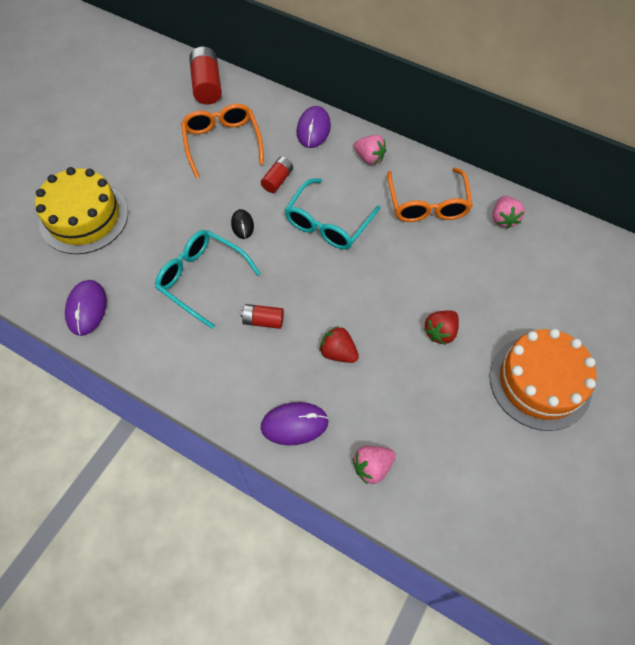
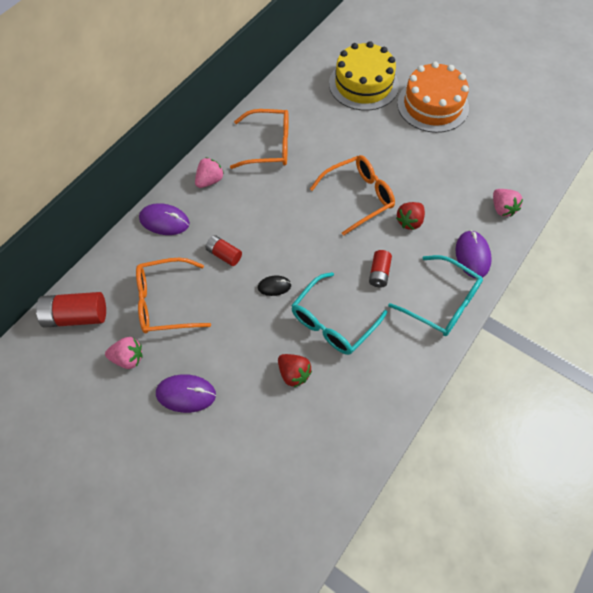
camera: 85 degrees left, 0 degrees up
(84, 217) = (246, 439): yellow cake -> yellow cake (363, 84)
(86, 308) = (361, 426): purple mouse -> purple mouse (186, 394)
(328, 223) = (281, 218): turquoise glasses -> turquoise glasses (442, 303)
(367, 297) = (358, 197): none -> orange glasses
(440, 332) = (392, 154): red strawberry -> red strawberry (293, 373)
(503, 219) = (290, 100): pink strawberry -> pink strawberry (128, 358)

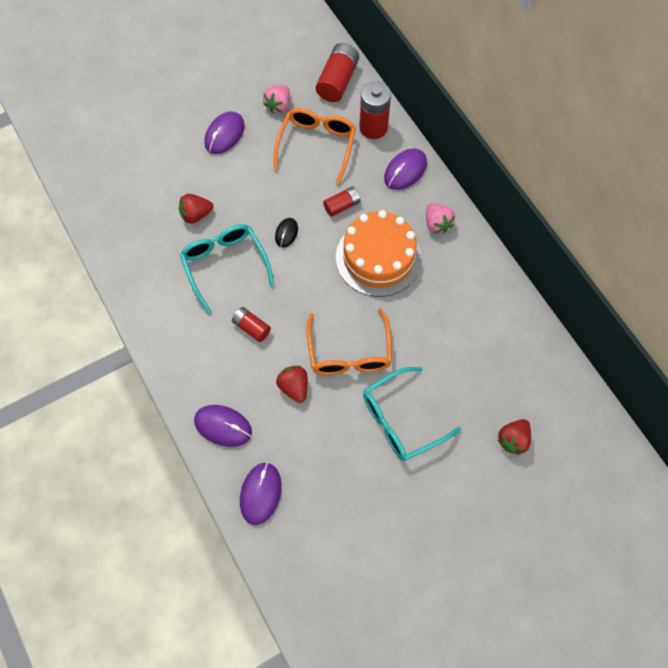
camera: 115 degrees right, 5 degrees up
(125, 263) = (373, 127): none -> red battery
(269, 146) = (459, 295): orange glasses -> none
(363, 84) = (513, 440): yellow cake -> red strawberry
(432, 105) = (444, 505): orange cake -> orange cake (378, 257)
(442, 303) = (190, 367): turquoise glasses -> turquoise glasses (401, 420)
(502, 209) = (260, 493): pink strawberry -> purple mouse

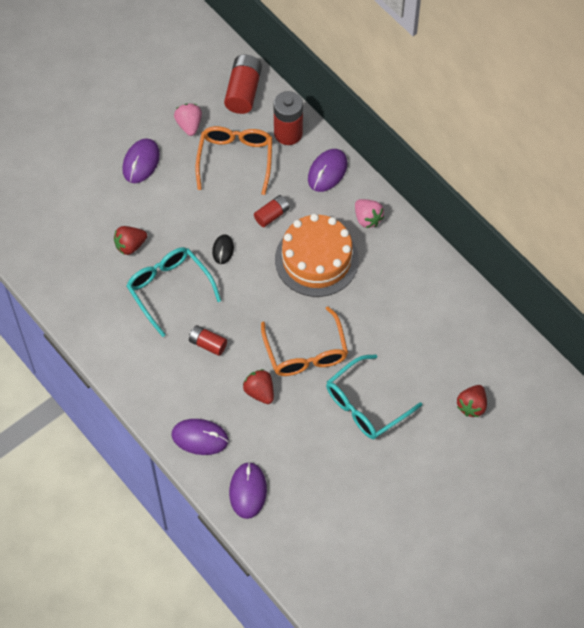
camera: 10 degrees left, 5 degrees down
(278, 105) = (189, 125): pink strawberry -> pink strawberry turned 150 degrees clockwise

